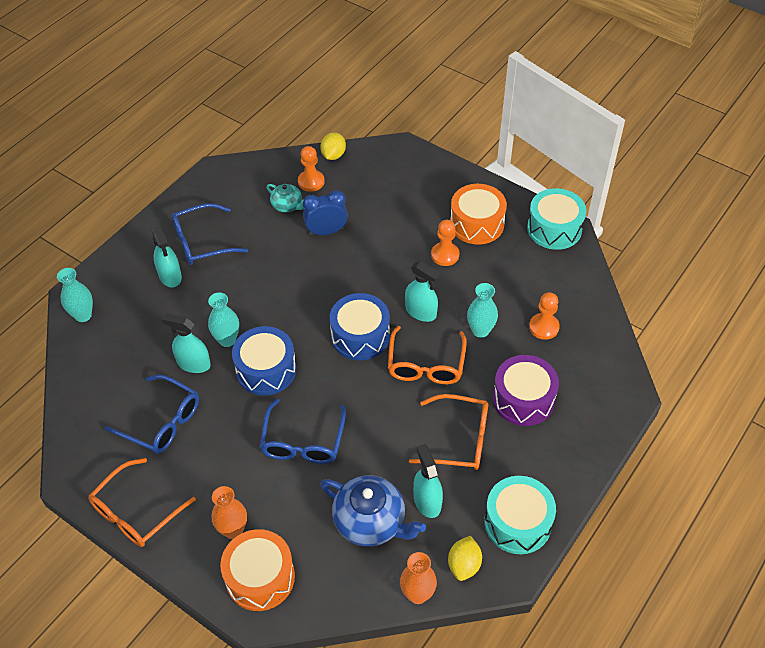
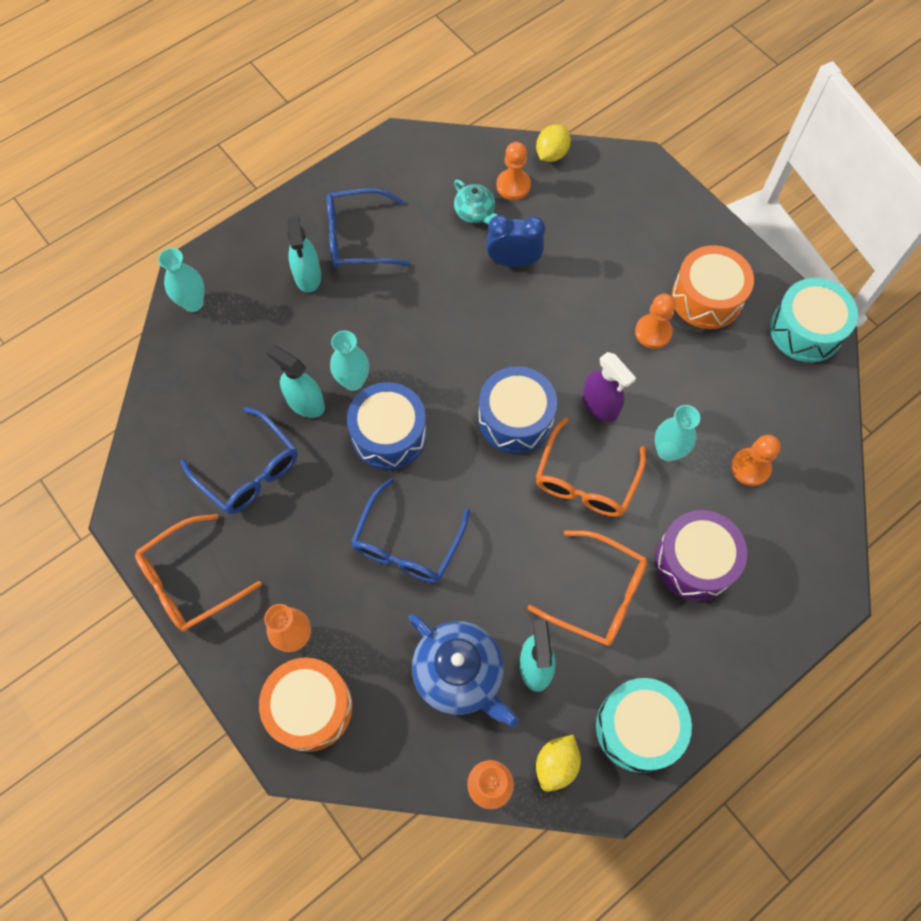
camera: 15 degrees right, 15 degrees up
(421, 312) = (600, 405): turquoise spray bottle -> purple spray bottle

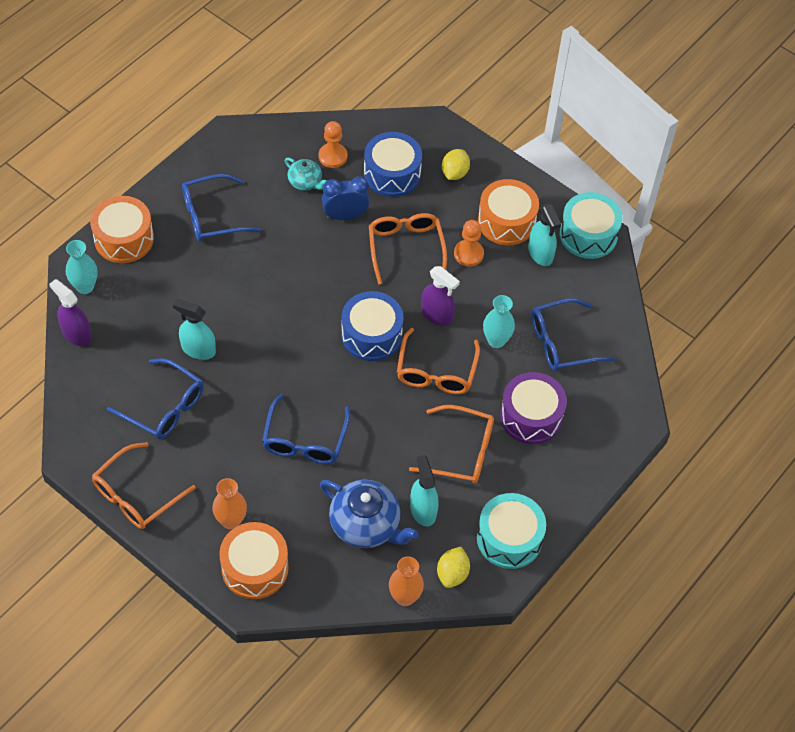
camera: 15 degrees left, 10 degrees down
(169, 360) = (76, 334): none -> purple spray bottle
(251, 251) = (124, 239): none -> orange drum
(308, 276) = (177, 252): turquoise spray bottle -> turquoise spray bottle (540, 253)
(353, 381) = (234, 327): turquoise vase -> none
(389, 434) = (272, 362): blue drum -> blue drum (392, 174)
(551, 154) = (359, 127): yellow lemon -> yellow lemon (454, 173)
(578, 313) = (405, 248): none -> orange glasses
(750, 468) = (562, 342): orange pawn -> blue glasses

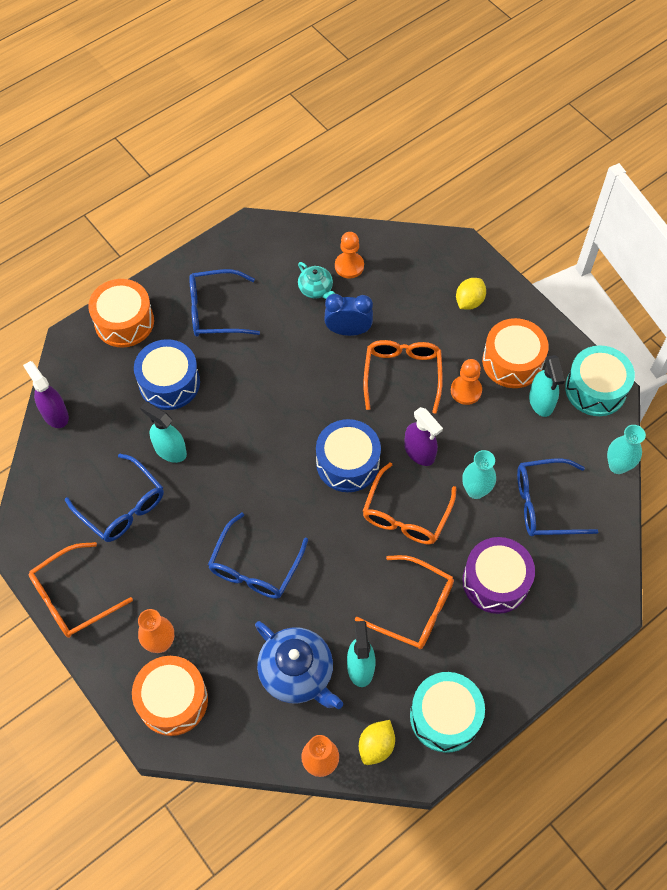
camera: 15 degrees right, 5 degrees up
(85, 287) = (75, 366): turquoise vase -> turquoise vase (617, 466)
(392, 174) = (405, 293): blue drum -> blue drum (169, 383)

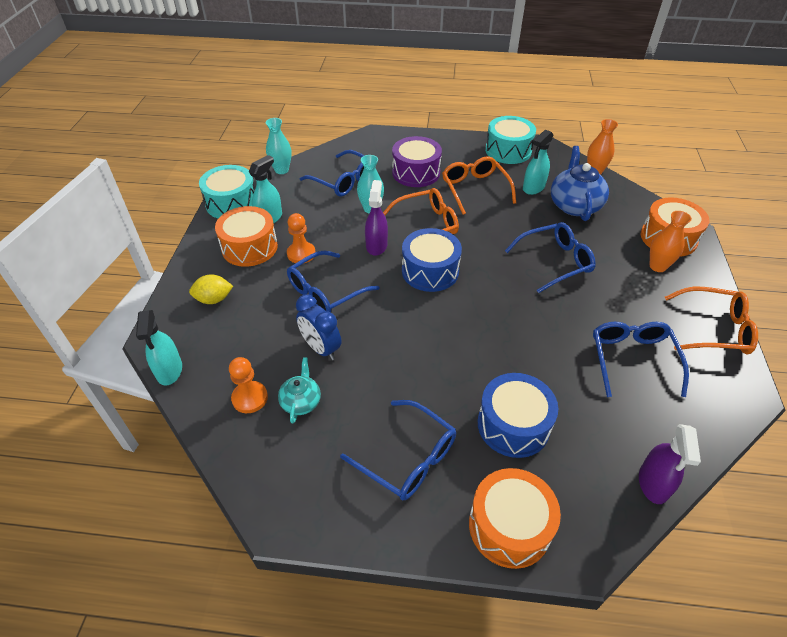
camera: 135 degrees left, 15 degrees down
(170, 450) = (558, 371): turquoise spray bottle -> turquoise spray bottle (169, 370)
(376, 746) = (557, 161): yellow lemon -> none
(402, 375) = (325, 291): orange glasses -> blue glasses

